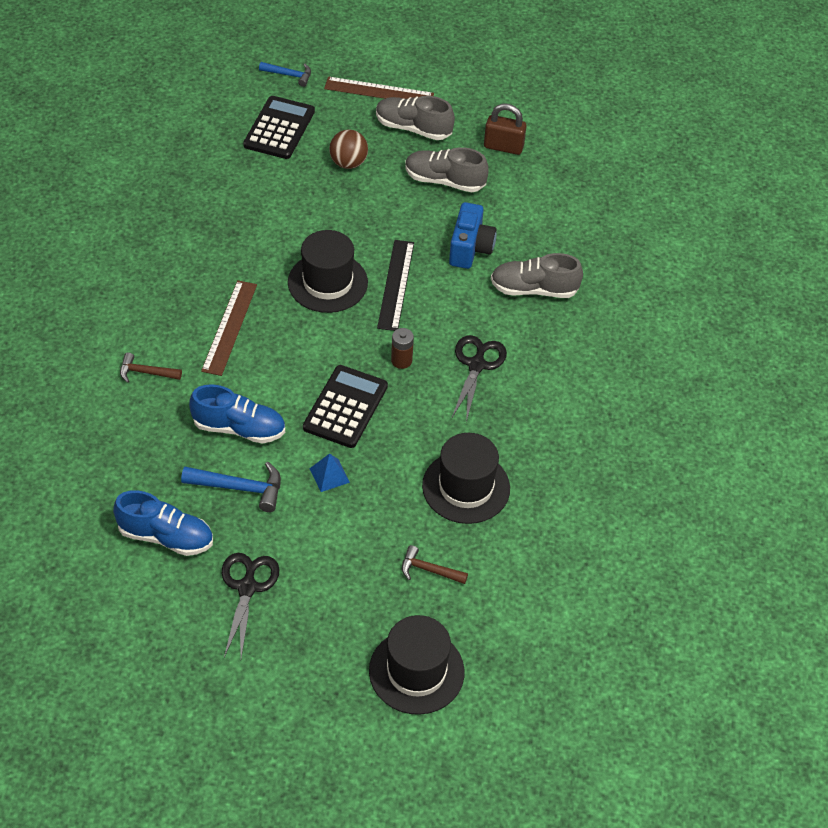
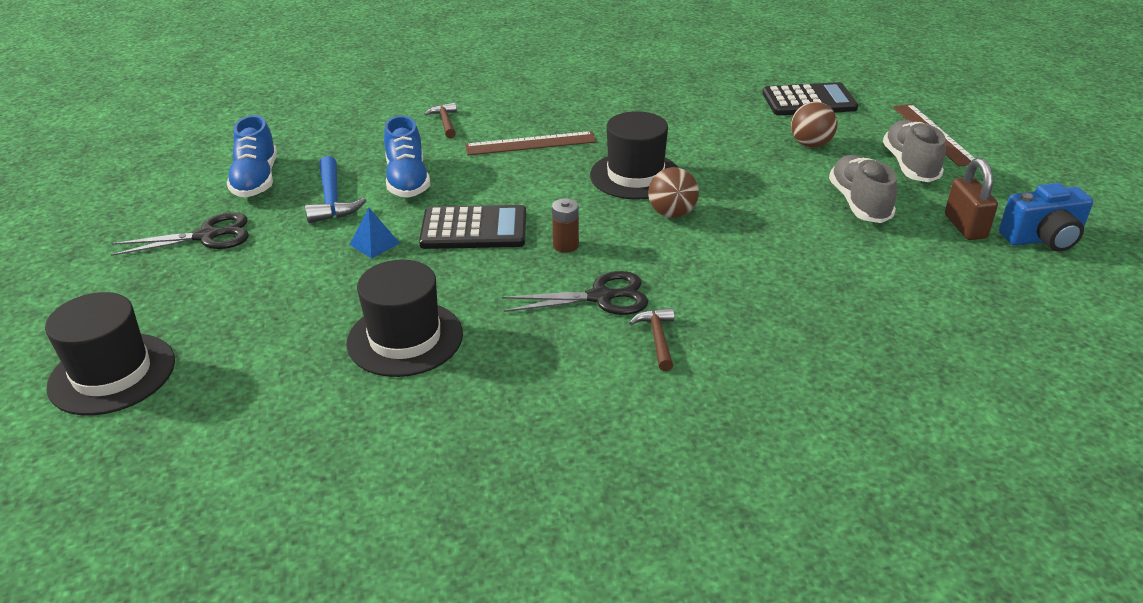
camera: 70 degrees right, 15 degrees down
(289, 75) = (884, 88): blue hammer -> none
(395, 285) = (672, 214): black ruler -> brown ball
(428, 570) = (266, 343): brown hammer -> brown hammer (657, 338)
(470, 248) = (777, 246): blue camera -> blue camera (1042, 239)
(534, 289) = (762, 308): grey shoe -> none

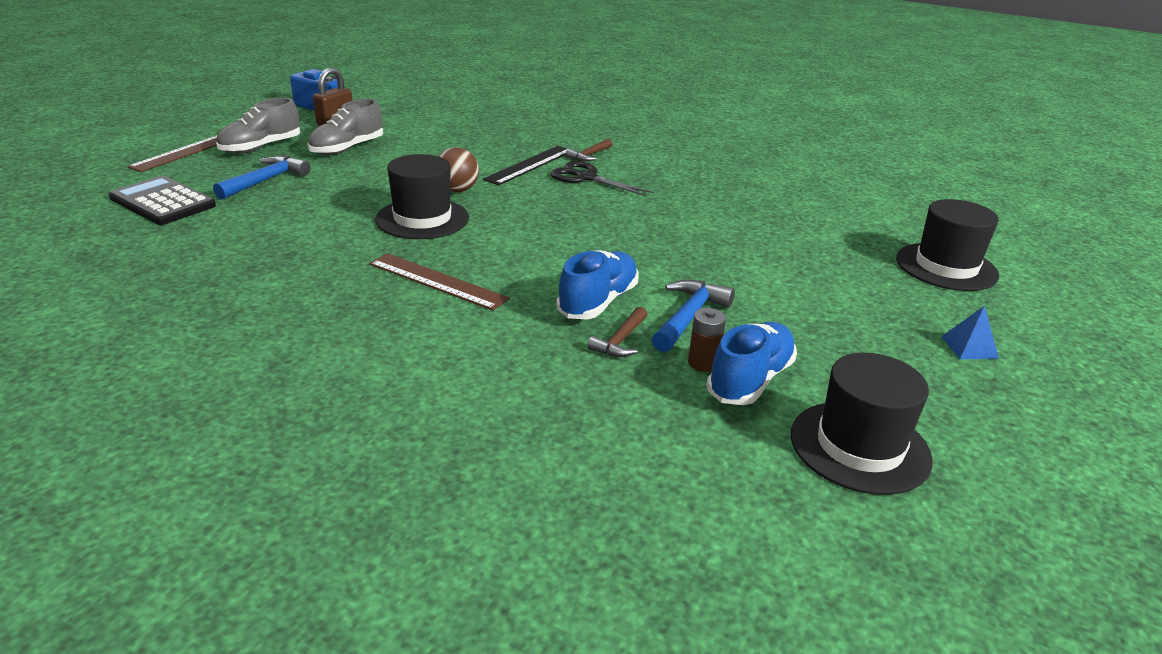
camera: 140 degrees left, 5 degrees down
(207, 236) = (837, 337): black scissors -> none
(374, 244) = (690, 264): blue pyramid -> blue pyramid (969, 347)
(405, 338) = (728, 207): black hat -> black hat (859, 447)
(445, 122) = (465, 349): brown hammer -> brown hammer (620, 341)
(474, 229) = (601, 240): black calculator -> none
(565, 245) = (558, 205): brown battery -> brown battery (703, 363)
(682, 282) = (529, 165): none -> black ruler
(810, 144) = (266, 180): brown ball -> blue hammer

